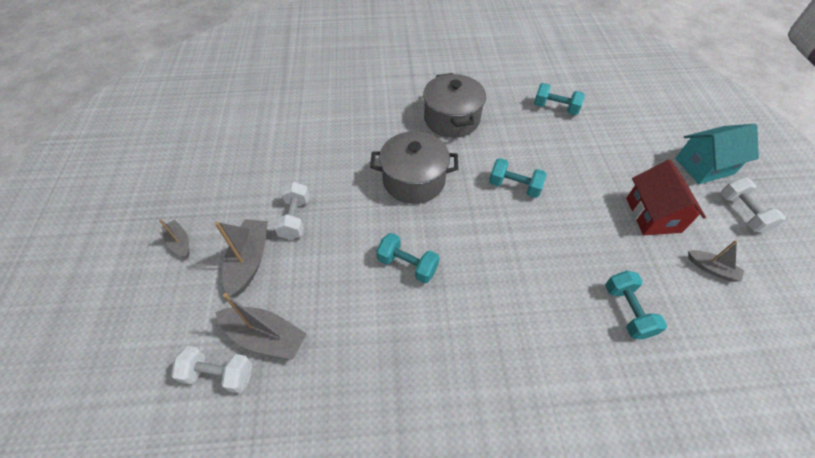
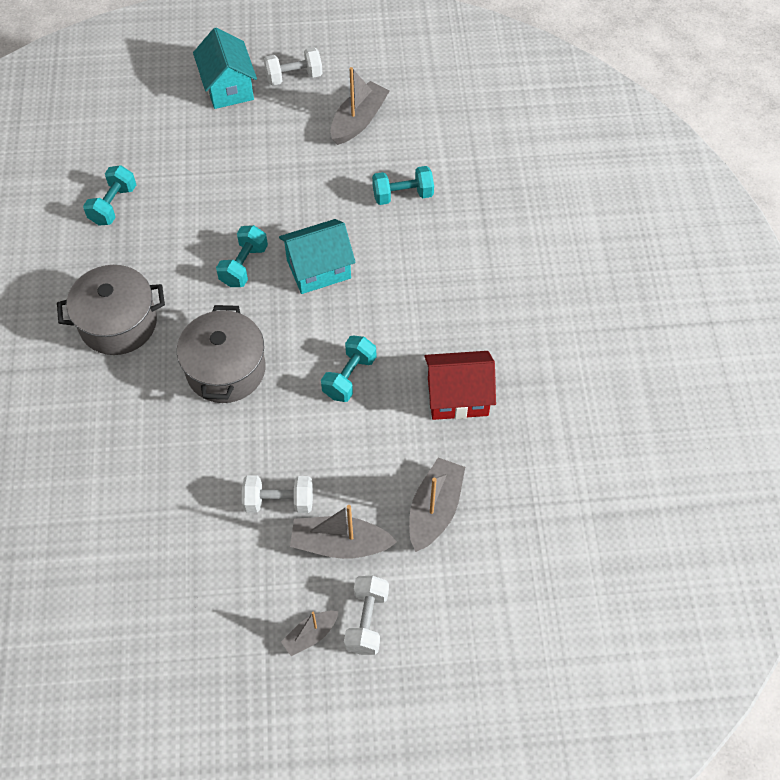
camera: 90 degrees left, 5 degrees up
(219, 374) = (475, 547): white dumbbell -> white dumbbell (367, 621)
(520, 239) = (318, 269): none -> turquoise house
(653, 215) = (292, 148): red house -> red house (457, 397)
(711, 269) = (358, 121): grey boat -> grey boat, size x1.70

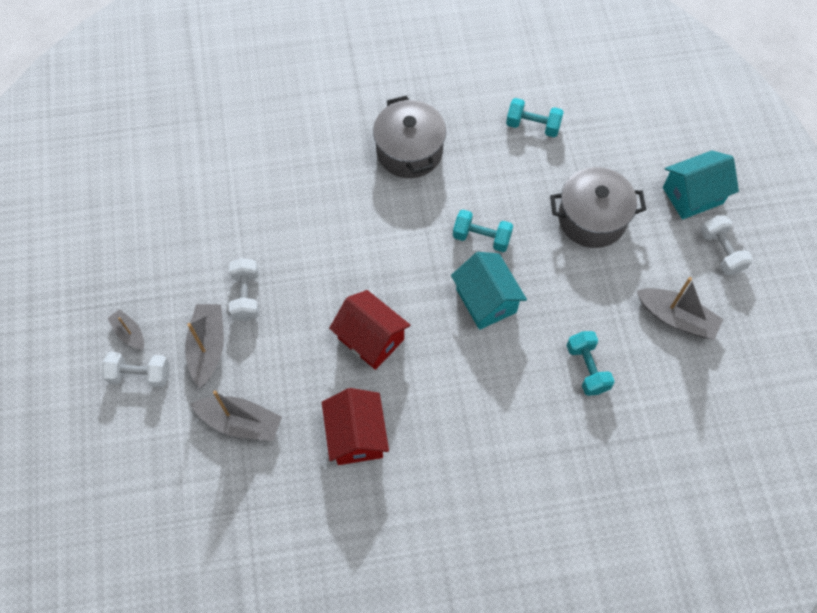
camera: 85 degrees right, 5 degrees up
(226, 370) = (370, 238): grey pot -> grey pot (592, 219)
(349, 377) = (371, 339): turquoise dumbbell -> red house

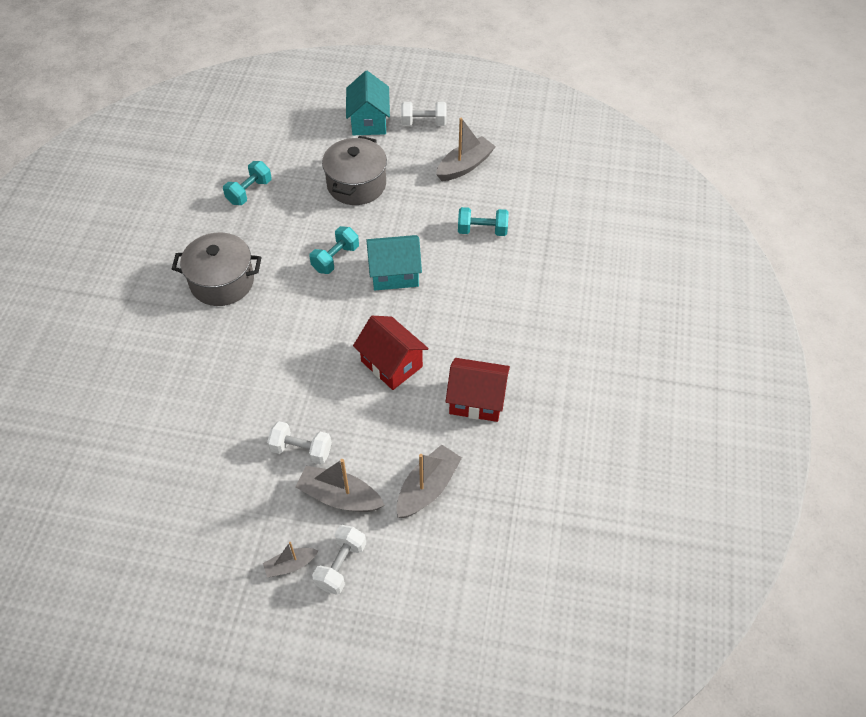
camera: 70 degrees left, 10 degrees down
(371, 339) = (391, 364): red house -> red house turned 75 degrees clockwise

